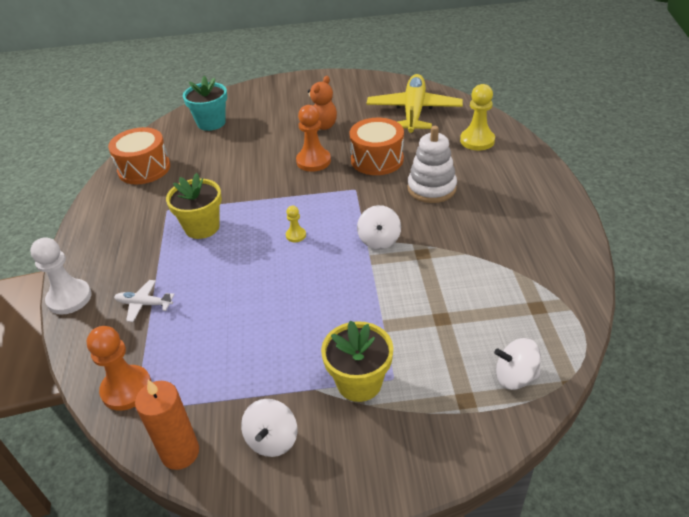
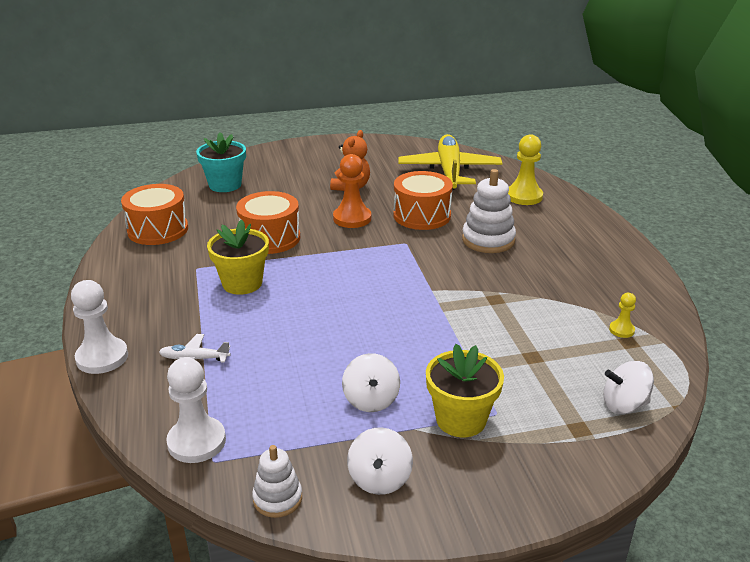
camera: 10 degrees left, 10 degrees down
(126, 389) = (196, 442): orange pawn -> white pawn
(180, 453) = (277, 498): orange candle -> white stacking toy
(237, 180) = (270, 238): none -> orange drum
(296, 235) = (352, 287): yellow pawn -> yellow pawn (621, 330)
(379, 240) = (445, 288): white spinning top -> white spinning top (371, 400)

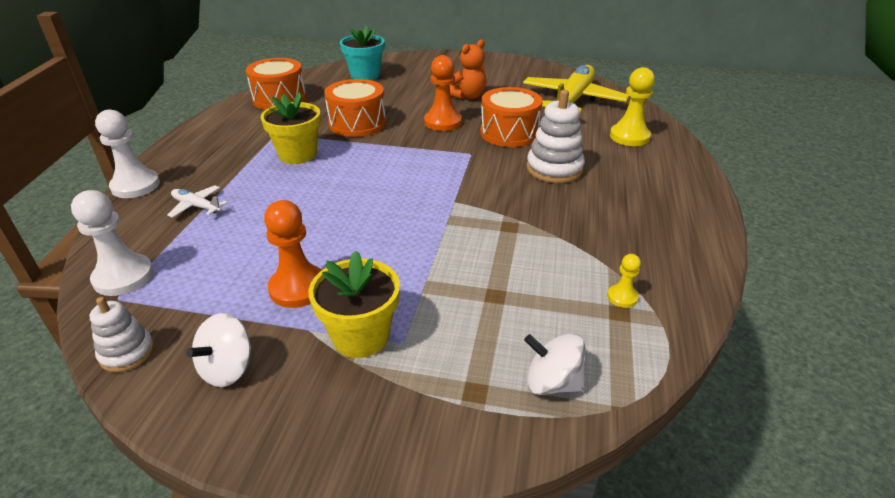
camera: 25 degrees right, 5 degrees up
(371, 400) = (298, 288): white spinning top -> orange pawn

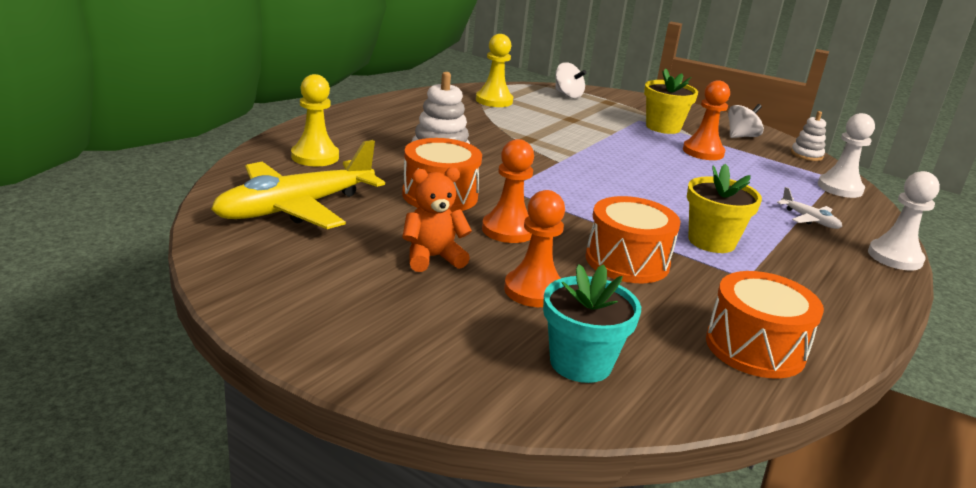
camera: 160 degrees left, 10 degrees down
(403, 95) = (534, 290): none -> orange pawn
(622, 297) = (494, 100): yellow pawn -> yellow pawn, size x1.94

